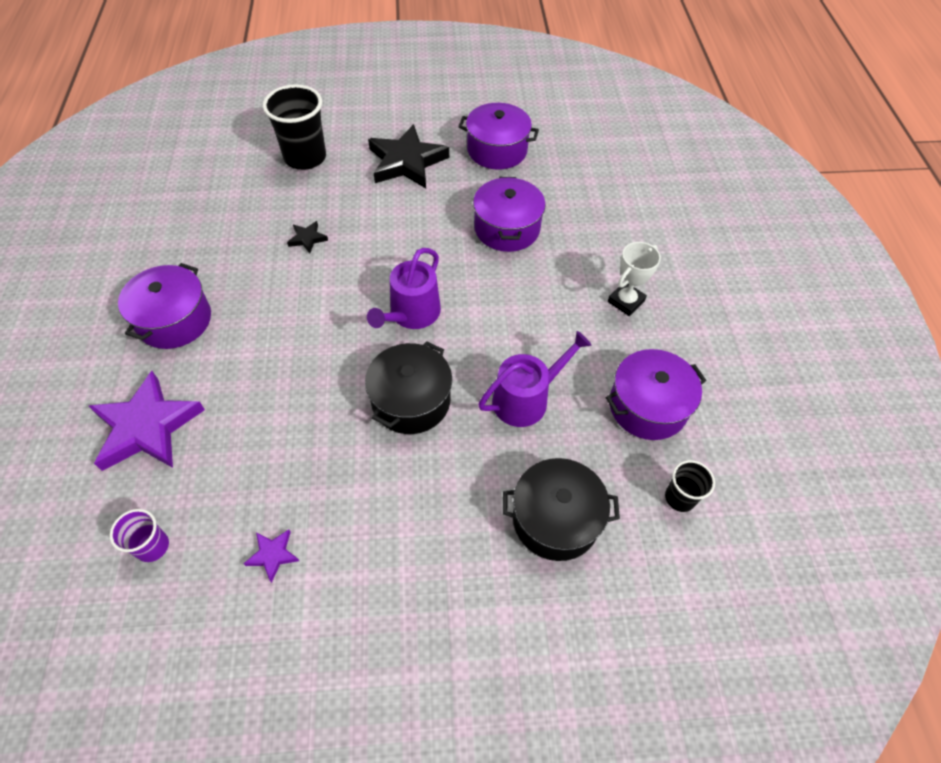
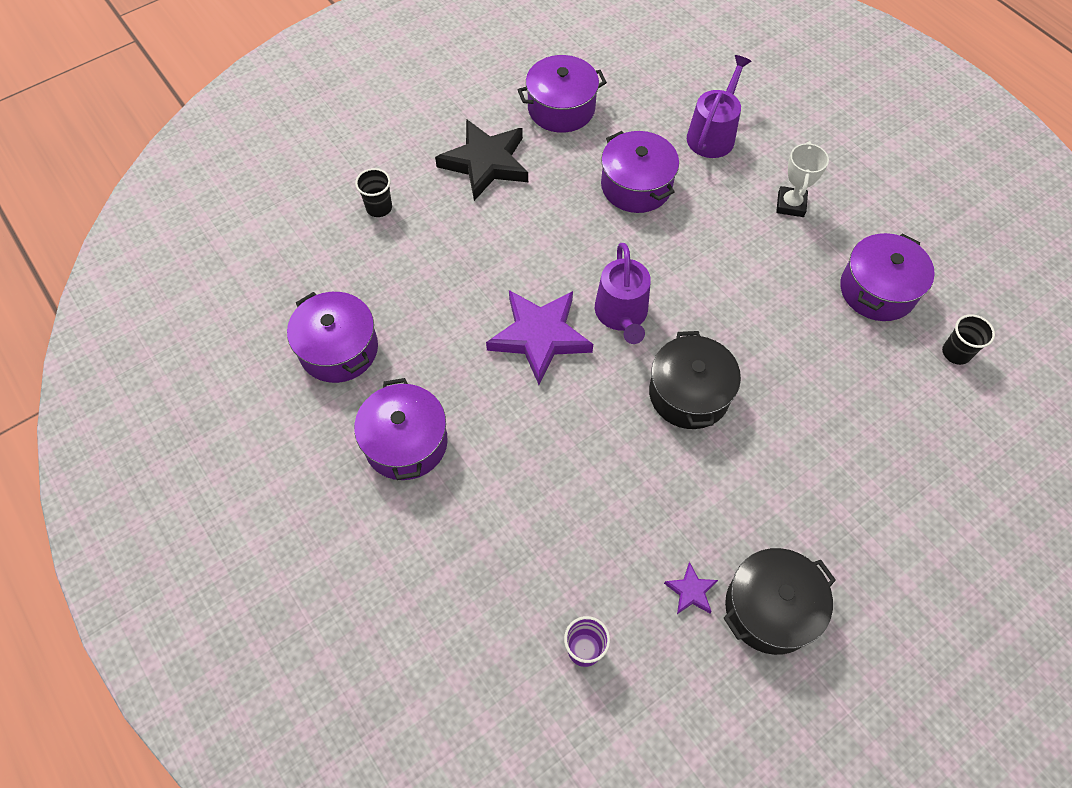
camera: 30 degrees left, 5 degrees up
(147, 427) = (478, 554): purple star -> purple star (540, 336)
(191, 235) = (339, 349): none -> purple pot
(305, 157) = (379, 208): black cup -> black cup, size x0.53
(307, 238) = (460, 292): black star -> none
(526, 399) = (780, 337): purple watering can -> purple watering can (713, 134)
(555, 519) = (881, 425): black pot -> black pot (770, 608)

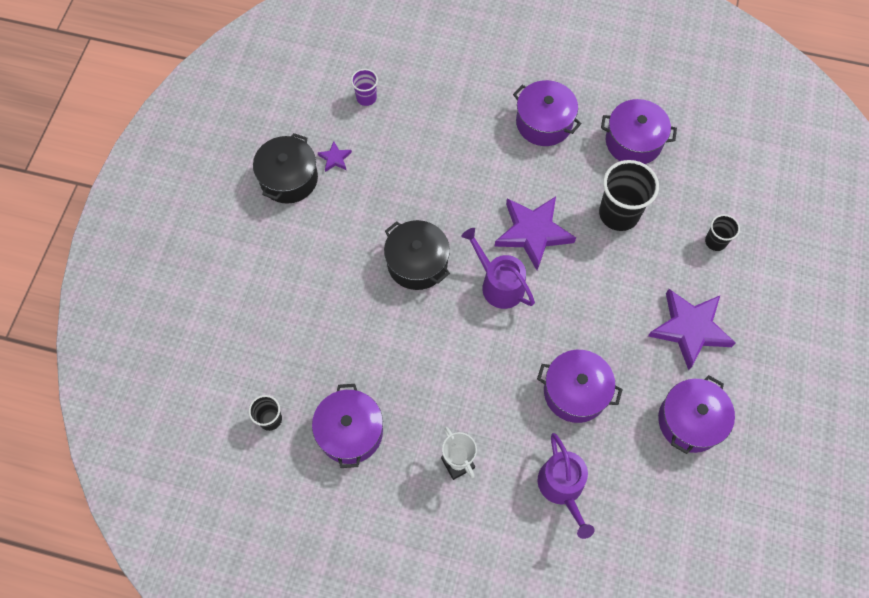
camera: 140 degrees right, 5 degrees up
(436, 293) = (619, 214): none -> black cup
(485, 163) = (690, 329): black star -> purple star

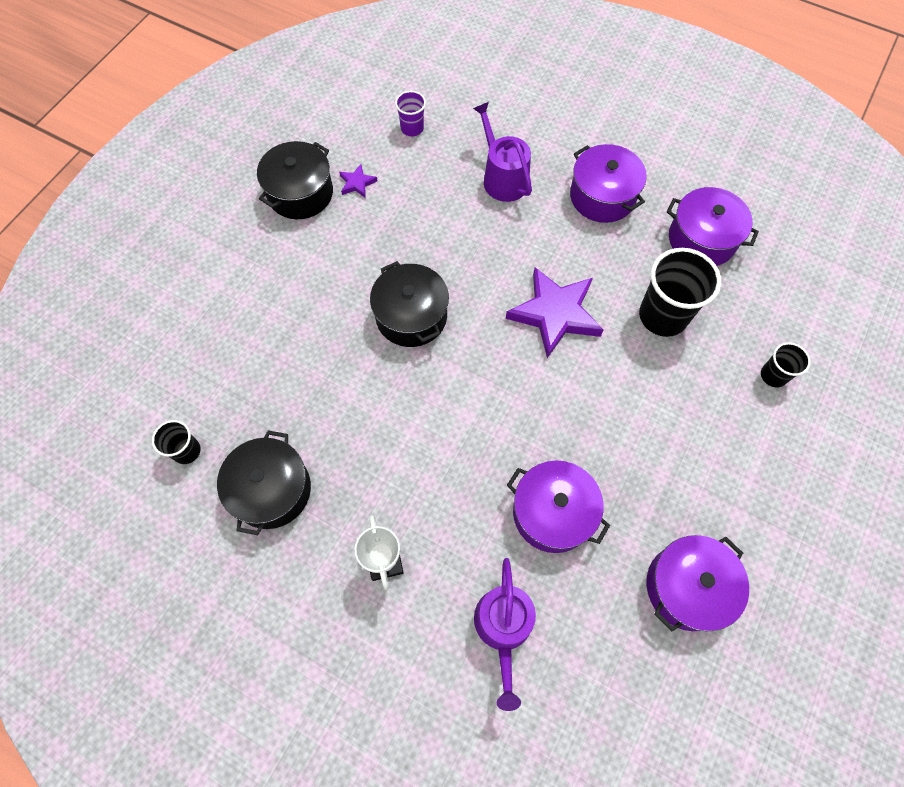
camera: 15 degrees right, 0 degrees up
(350, 432) = (271, 490): purple pot -> black pot
(498, 284) = (497, 362): purple watering can -> purple watering can (502, 178)
(690, 329) = (715, 472): purple star -> none

